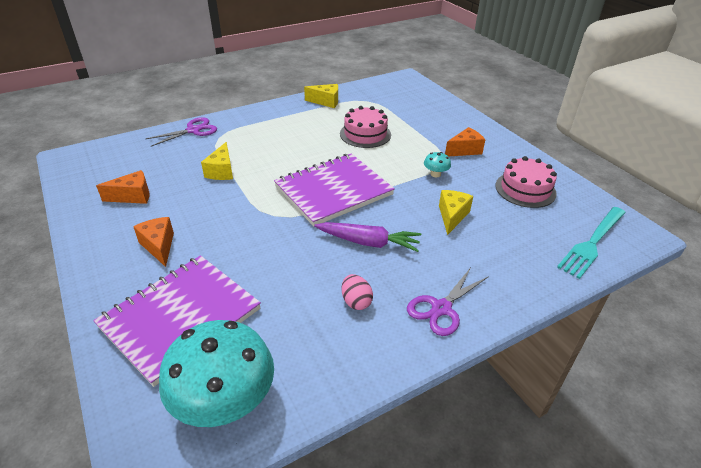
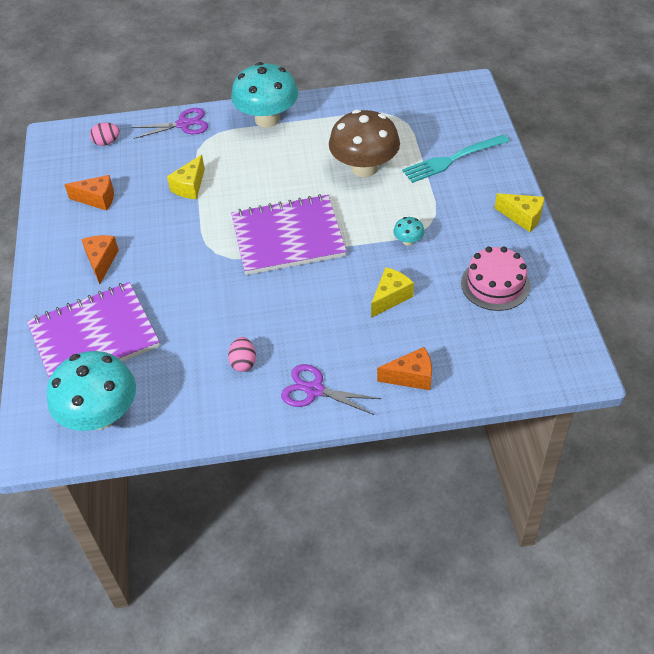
camera: 25 degrees right, 10 degrees up
(124, 153) = (106, 142): none -> pink egg
(265, 117) = (267, 119): none -> turquoise mushroom
(326, 102) = (347, 109): yellow cheese -> yellow cheese (522, 217)
(365, 134) = (364, 168): pink cake -> brown mushroom
(368, 242) = (288, 306): purple carrot -> none
(441, 308) = (314, 390): purple scissors -> purple scissors turned 45 degrees clockwise
(464, 150) = (464, 216): orange cheese -> orange cheese (411, 377)
(592, 243) = (516, 366): turquoise fork -> turquoise fork (452, 160)

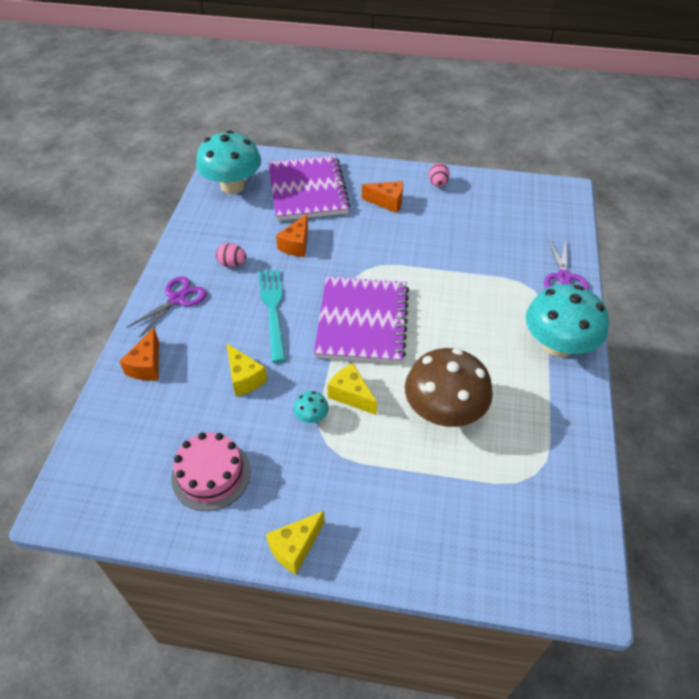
camera: 105 degrees right, 0 degrees up
(97, 199) = (467, 208): orange cheese -> orange cheese (296, 245)
(106, 142) = (548, 222): pink egg -> pink egg (437, 184)
(190, 186) = (463, 267): yellow cheese -> yellow cheese (351, 395)
(452, 160) = (428, 508): turquoise fork -> turquoise fork (273, 309)

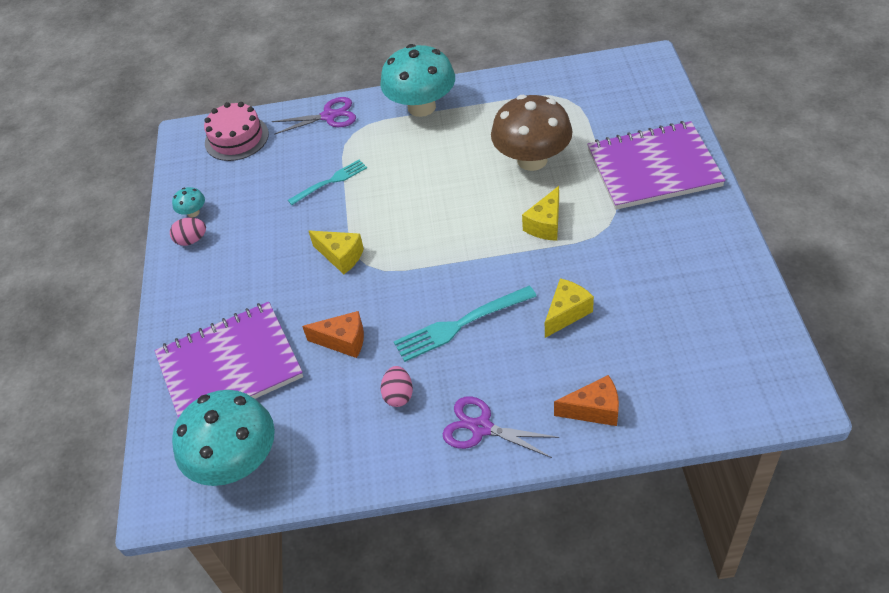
camera: 100 degrees left, 0 degrees up
(211, 474) = (688, 294): pink cake -> pink cake (236, 138)
(295, 547) = (717, 213): yellow cheese -> yellow cheese (341, 256)
(311, 416) = (585, 245): turquoise mushroom -> turquoise mushroom (193, 213)
(362, 322) = (447, 244): purple notebook -> purple notebook (653, 168)
(387, 202) = (238, 277): orange cheese -> none
(472, 265) = (331, 181): none -> turquoise fork

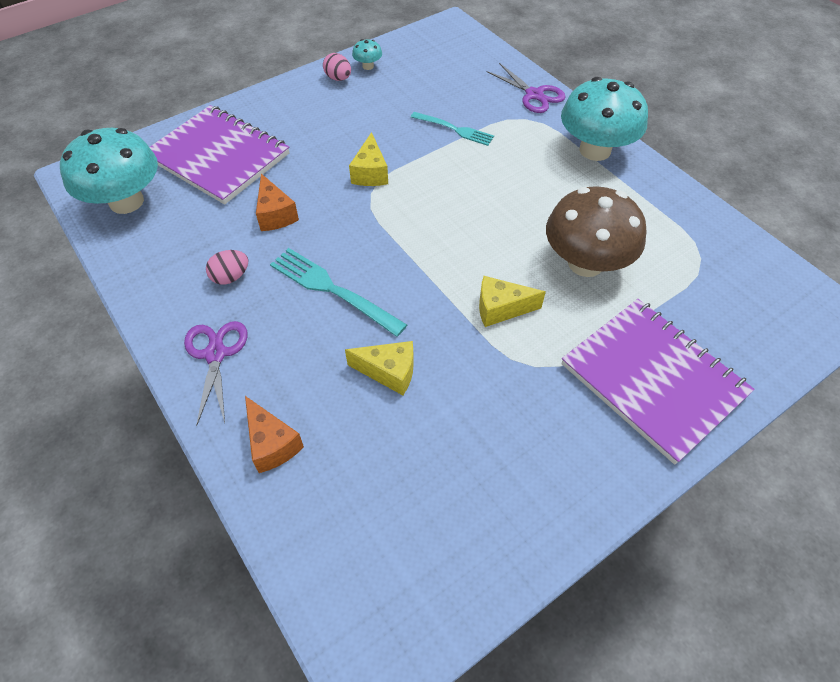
camera: 55 degrees right, 5 degrees up
(236, 138) = (466, 53): pink cake -> none

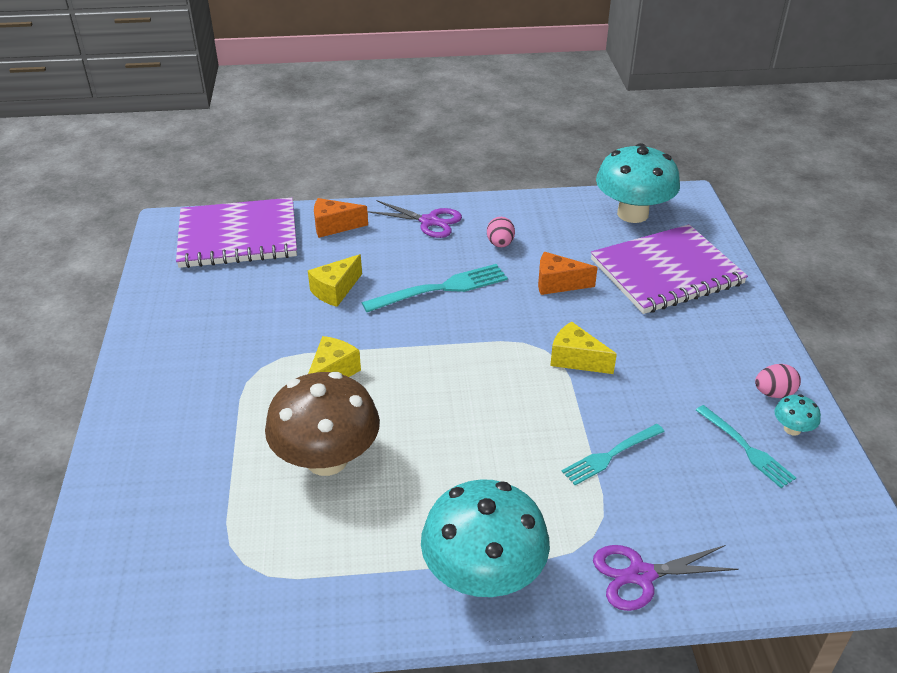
camera: 120 degrees right, 15 degrees down
(400, 79) = (746, 448): none -> turquoise fork
(652, 379) = (174, 431): purple notebook -> purple notebook (238, 236)

